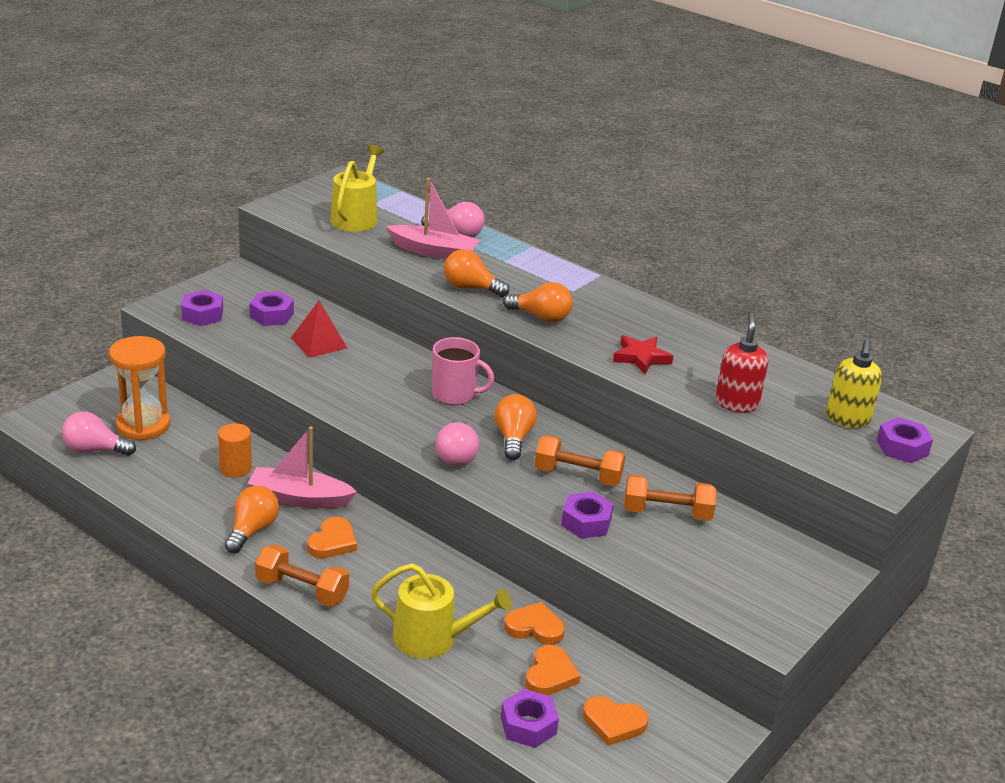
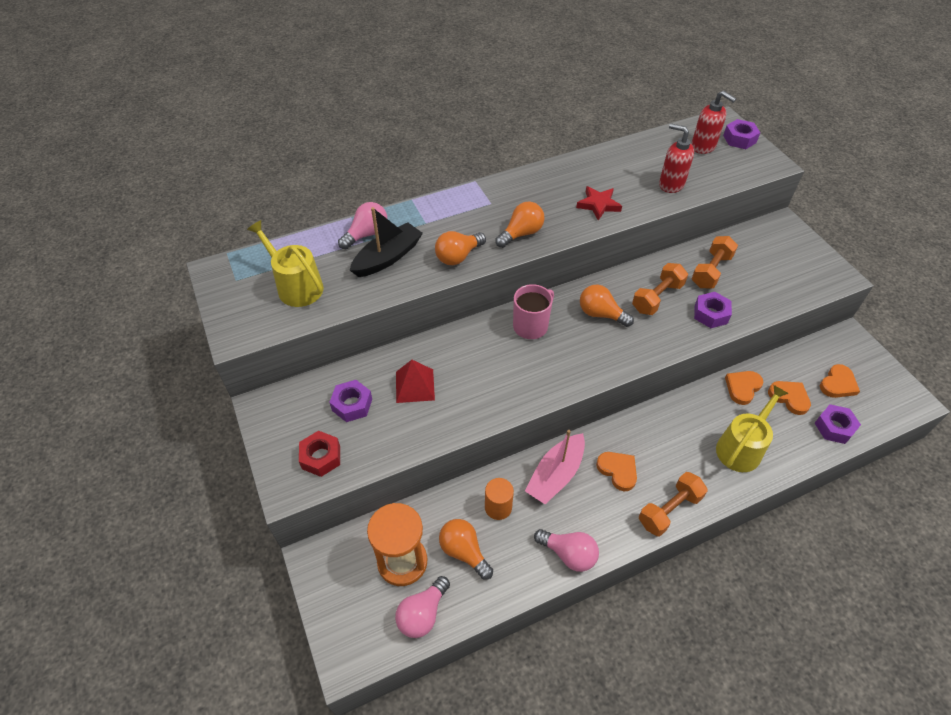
camera: 60 degrees left, 20 degrees up
(202, 314) = (321, 457): purple nut -> red nut
(252, 530) = (586, 521): orange light bulb -> orange light bulb (464, 551)
(434, 252) = (388, 257): pink boat -> black boat
(456, 455) = (611, 354): pink light bulb -> pink light bulb (568, 554)
(847, 419) = (703, 147): yellow soap dispenser -> red soap dispenser

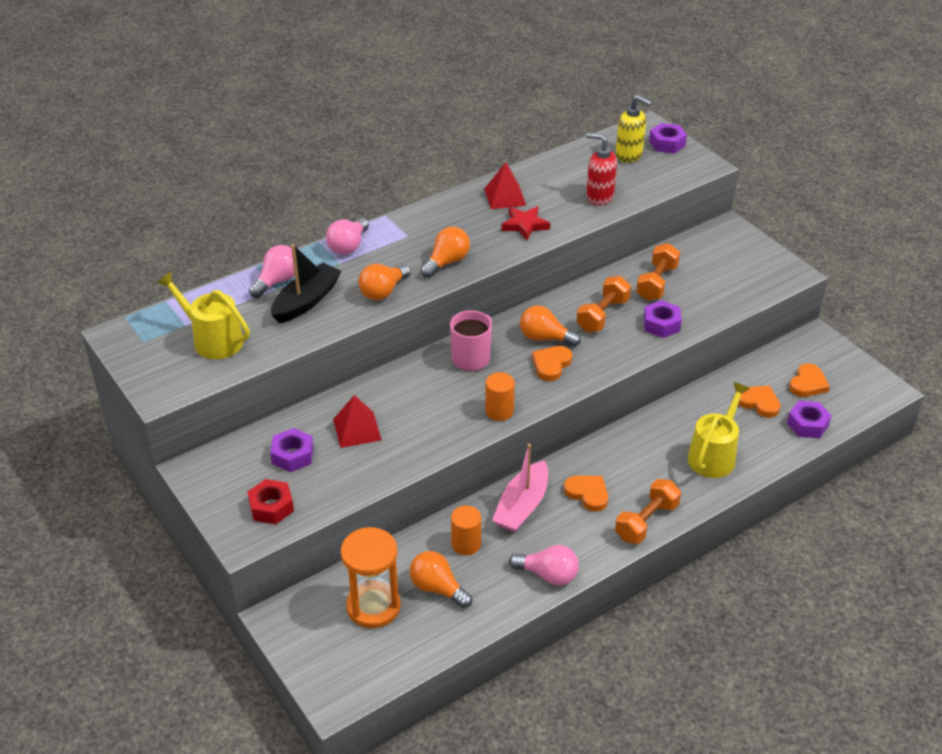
camera: 10 degrees left, 10 degrees down
(422, 614) = (405, 648): pink light bulb -> pink light bulb (348, 246)
(547, 385) = (499, 411): none -> orange cylinder
(585, 175) = (505, 197): none -> red pyramid
(703, 147) = (629, 155): red soap dispenser -> yellow soap dispenser
(742, 388) = (708, 399): orange heart -> orange heart (551, 365)

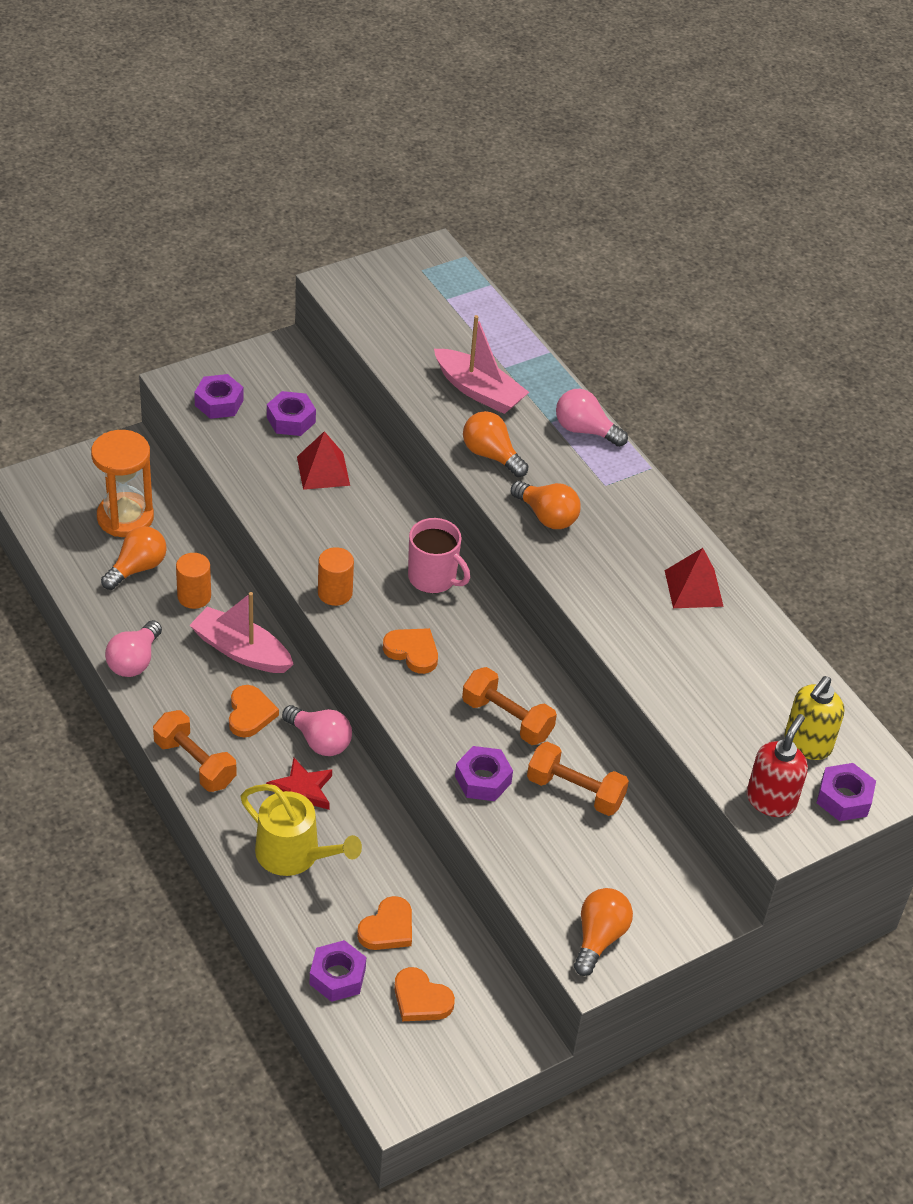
camera: 90 degrees right, 5 degrees up
(213, 340) = (417, 319): yellow watering can -> none
(271, 507) = (219, 403): red nut -> purple nut
(277, 281) = (518, 369): pink light bulb -> pink light bulb (319, 741)
(306, 301) = (479, 391): black boat -> pink boat
(525, 225) = (625, 601): red star -> red star (302, 791)
(545, 338) = (465, 652): orange light bulb -> orange light bulb (599, 938)
(587, 494) = (250, 714): orange heart -> orange heart turned 45 degrees counterclockwise
(599, 197) = (694, 691): red soap dispenser -> red soap dispenser (771, 800)

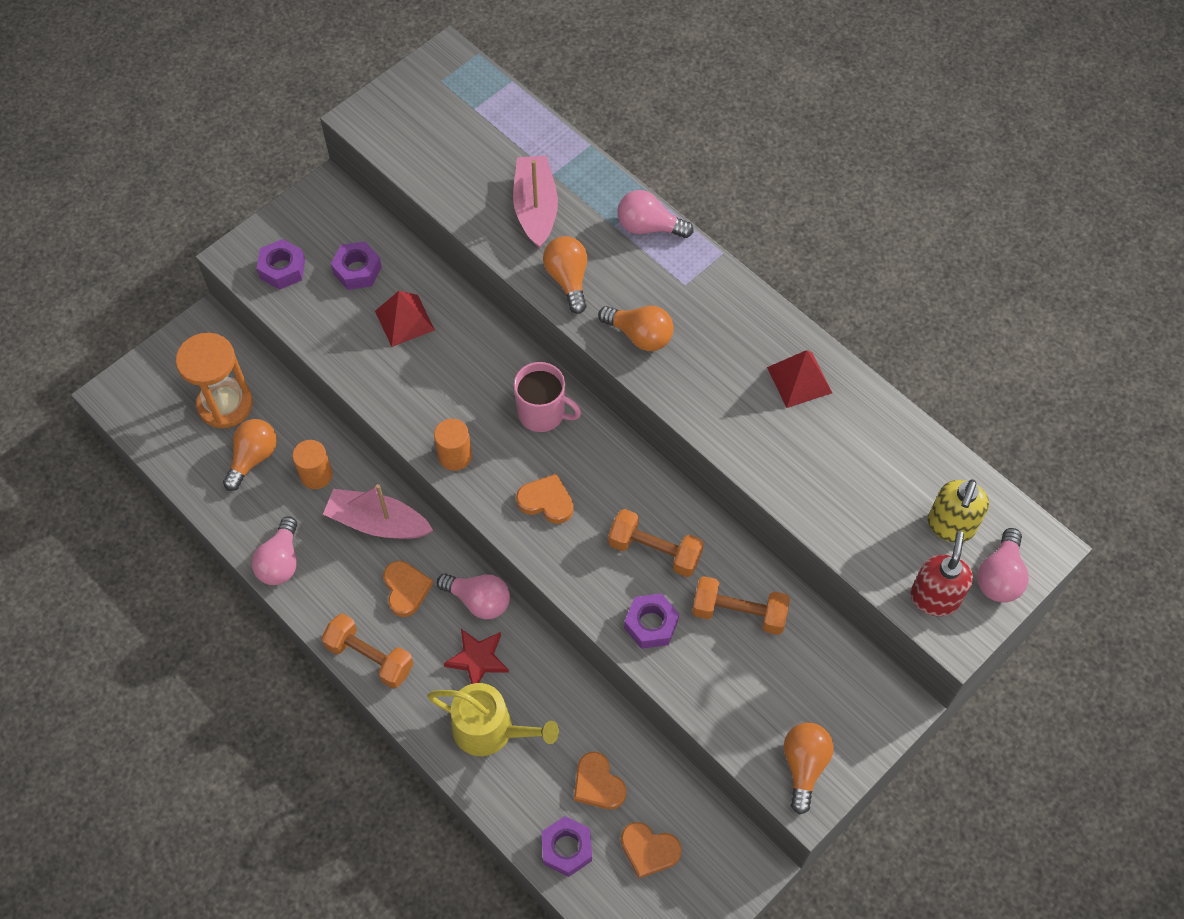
camera: 10 degrees left, 15 degrees up
(387, 928) = (598, 784): orange heart -> orange heart turned 120 degrees clockwise
(479, 391) = (535, 208): pink boat -> pink boat turned 120 degrees counterclockwise
(491, 455) = (568, 279): orange light bulb -> orange light bulb turned 45 degrees clockwise
(844, 798) = (999, 576): purple nut -> pink light bulb

